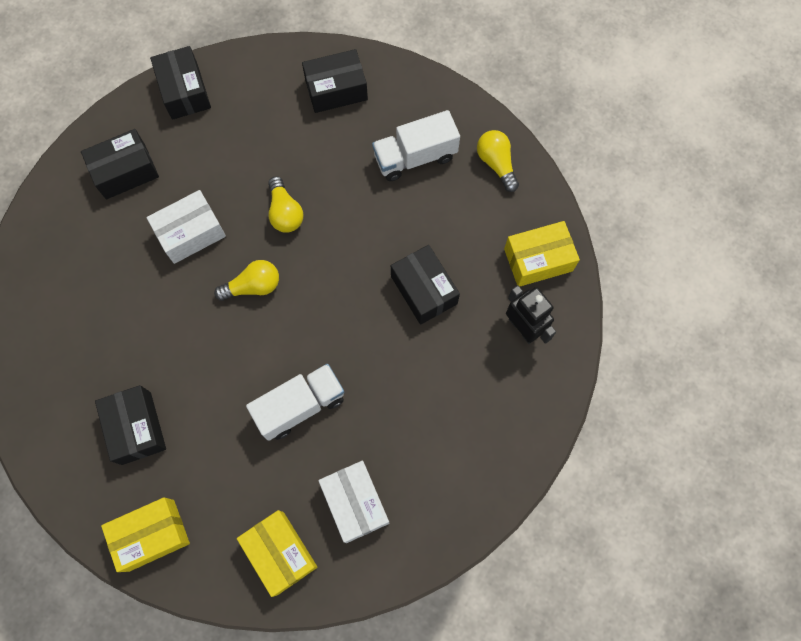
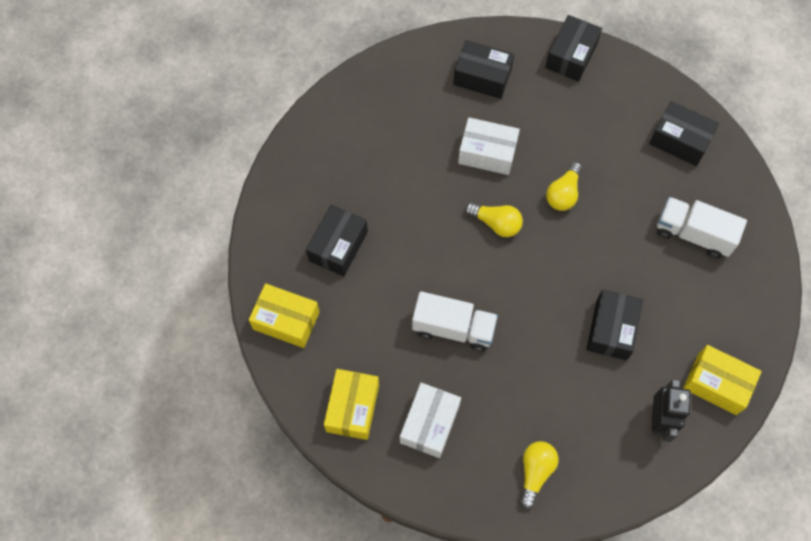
camera: 45 degrees right, 5 degrees down
(496, 164) = (751, 290): yellow light bulb -> yellow light bulb (535, 472)

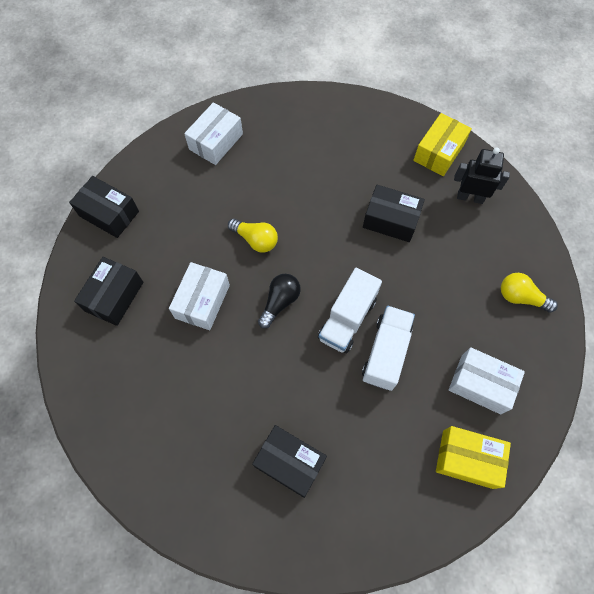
camera: 85 degrees left, 0 degrees up
(286, 320) = (372, 527): yellow box -> none
(496, 223) = (280, 302): yellow light bulb -> black light bulb
(680, 140) = (216, 141): black box -> white box
(693, 234) = (306, 146): white truck -> white truck (347, 319)

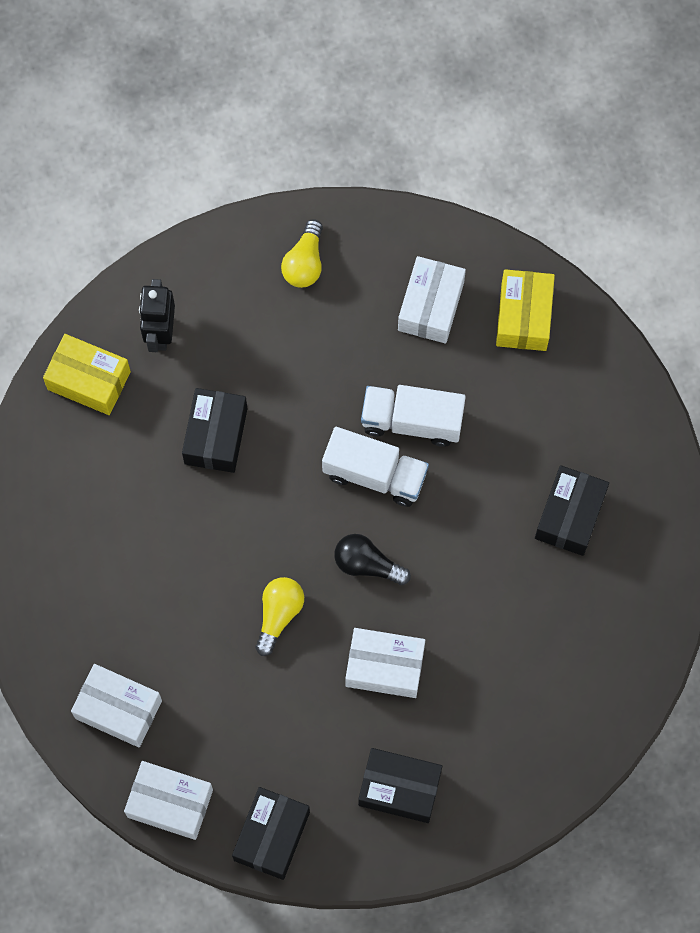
camera: 100 degrees left, 5 degrees up
(148, 161) = (170, 803): none -> white box

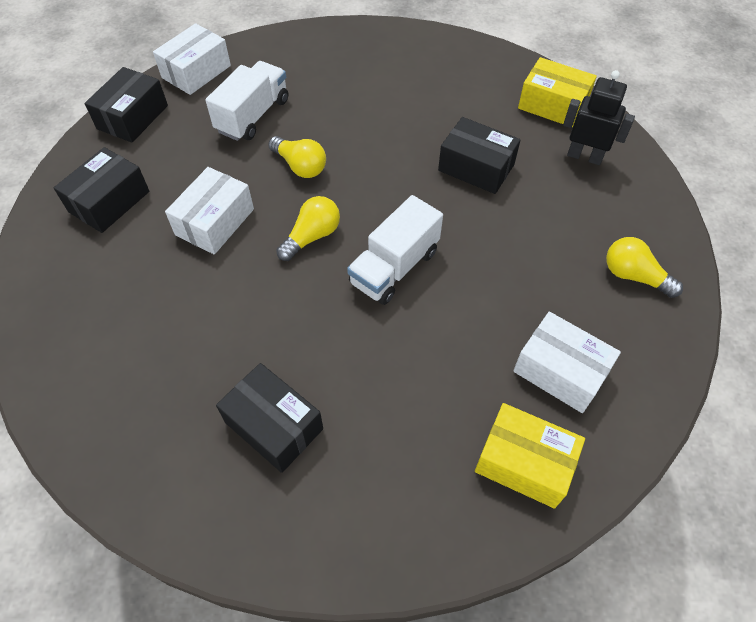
camera: 110 degrees right, 15 degrees down
(89, 380) = (552, 105): yellow box -> yellow box turned 75 degrees clockwise
(118, 709) = (281, 62): white box -> none
(272, 836) = (132, 117): black box -> black box turned 75 degrees clockwise
(367, 564) = (312, 236): black light bulb -> yellow light bulb
(412, 421) = (436, 314): white truck -> white truck (253, 116)

